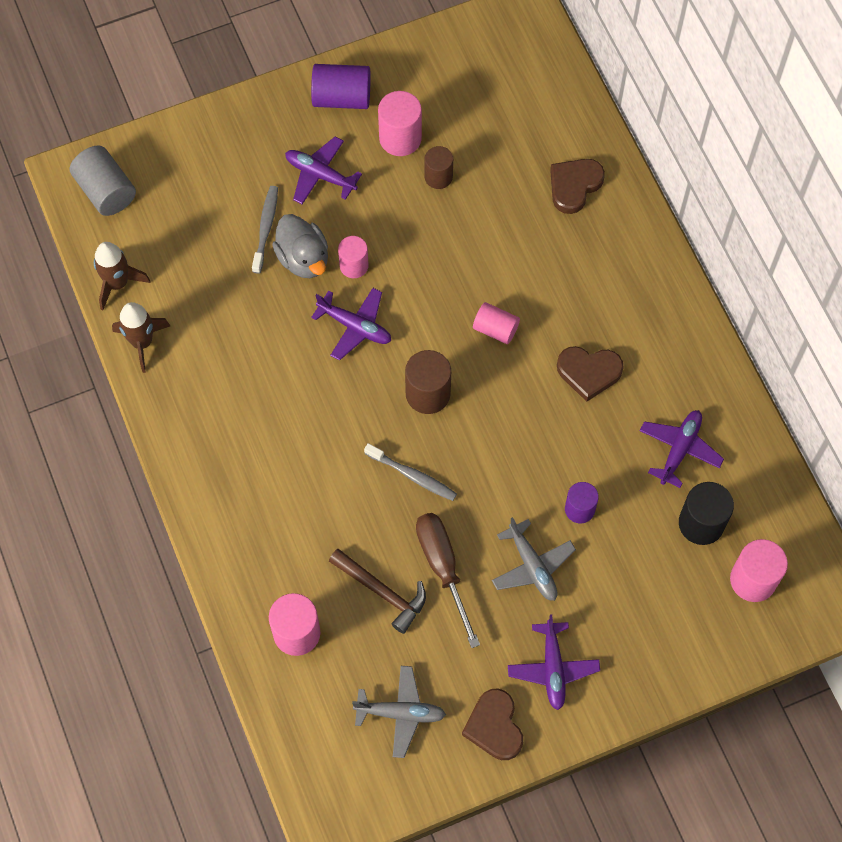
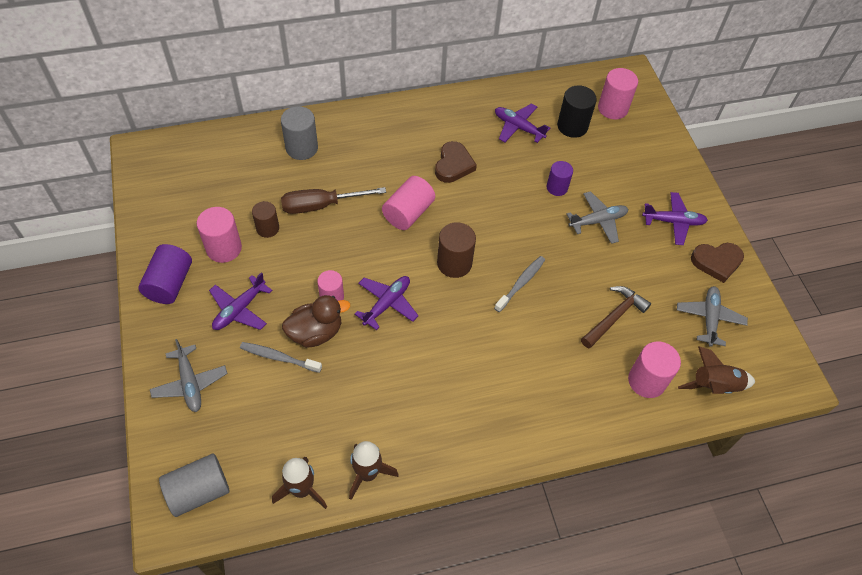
camera: 85 degrees left, 10 degrees down
(222, 151) = (190, 383): none -> grey plane
(302, 716) = (714, 386): none -> brown rocket
(303, 258) = (316, 332): grey duck -> brown duck
(443, 568) = (596, 275): brown screwdriver -> brown screwdriver (321, 205)
(495, 329) = (408, 213): pink cylinder -> pink cylinder, size x1.51
(574, 186) = (301, 148): brown heart -> grey cylinder

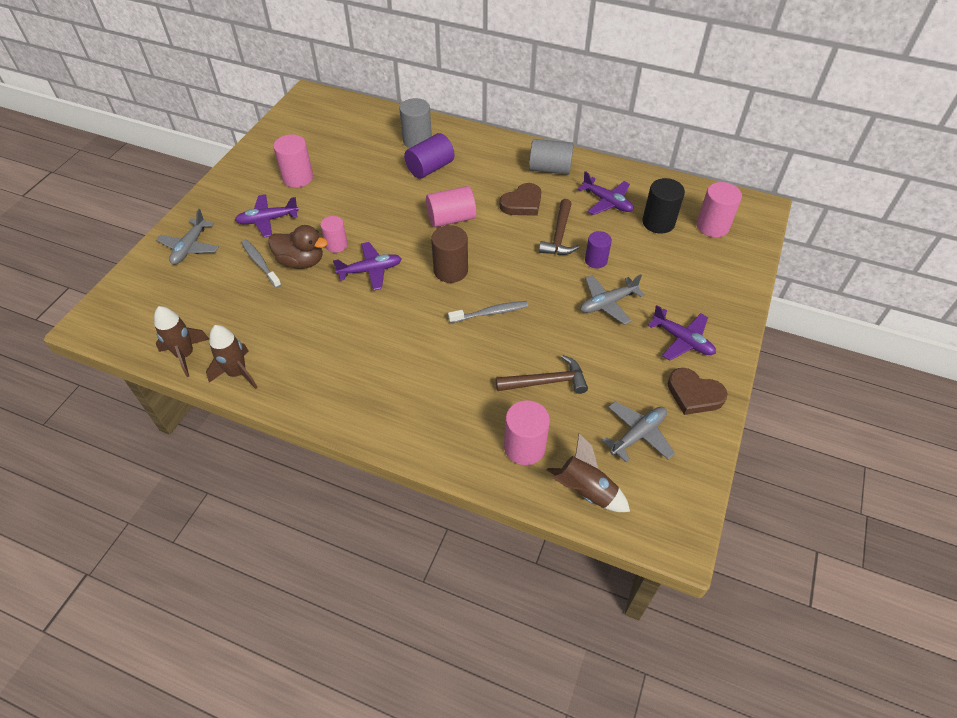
camera: 40 degrees right, 5 degrees down
(170, 283) = (242, 182): purple cylinder -> purple cylinder (430, 168)
(199, 491) = (126, 315): grey cylinder -> grey cylinder (550, 169)
(267, 228) = (339, 180): brown cylinder -> none
(321, 205) = (391, 183): brown screwdriver -> none
(510, 180) = (559, 235): none -> brown hammer
(518, 127) = (607, 202): purple plane -> purple plane turned 150 degrees clockwise
(598, 221) = (607, 303): grey plane -> grey plane turned 135 degrees clockwise

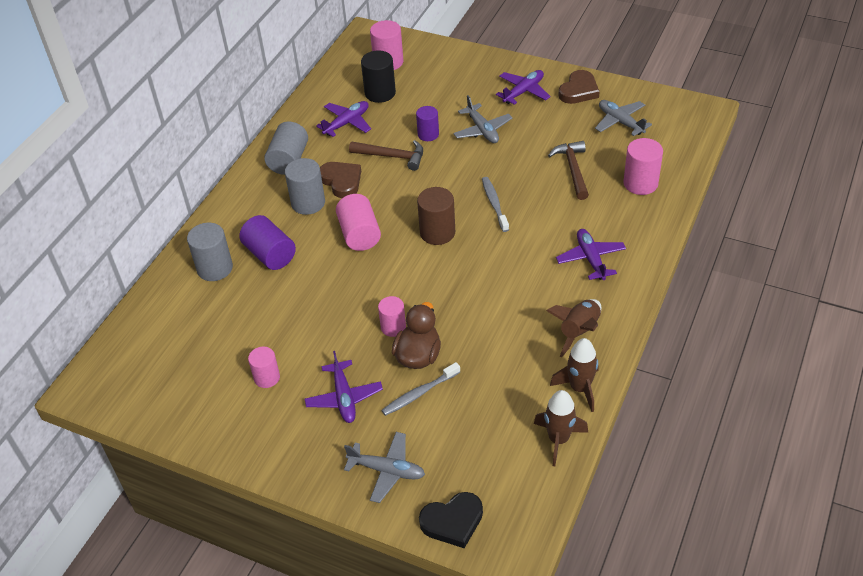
camera: 85 degrees left, 5 degrees down
(130, 286) = (452, 521): none -> black heart
(298, 178) = (267, 378): pink cylinder -> pink cylinder, size x0.66
(370, 270) = (435, 294): purple plane -> purple plane (591, 259)
(493, 185) = (308, 203): none -> grey cylinder
(586, 491) = (675, 151): brown rocket -> brown rocket (579, 331)

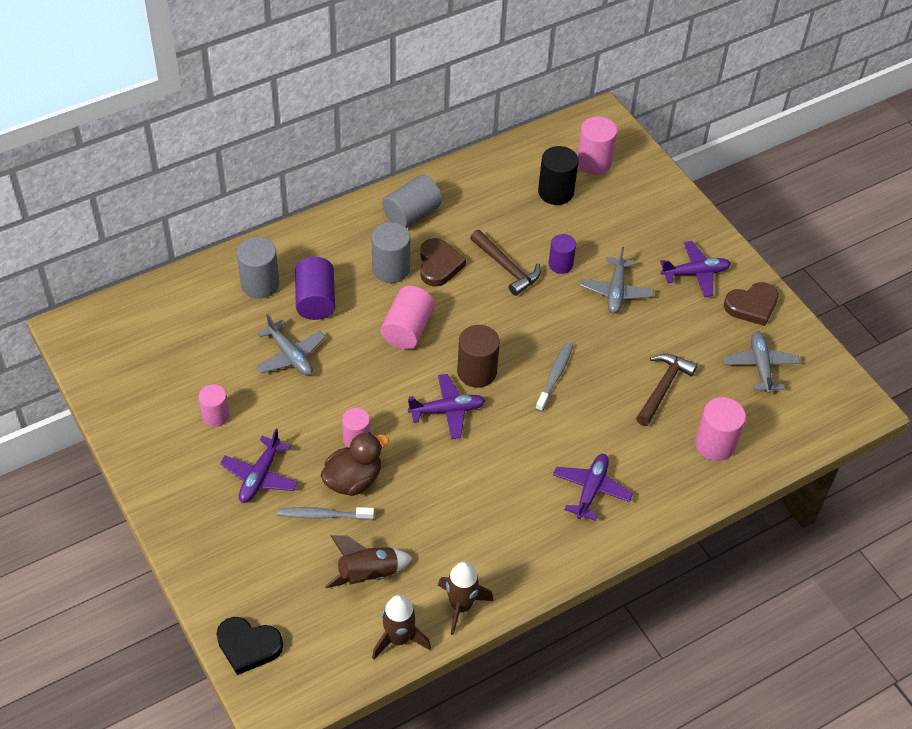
camera: 30 degrees right, 5 degrees up
(347, 123) = (497, 206): purple plane -> purple plane (447, 411)
(387, 471) = (237, 565): grey plane -> grey plane (290, 355)
(579, 331) = (512, 553): brown rocket -> brown rocket (368, 574)

